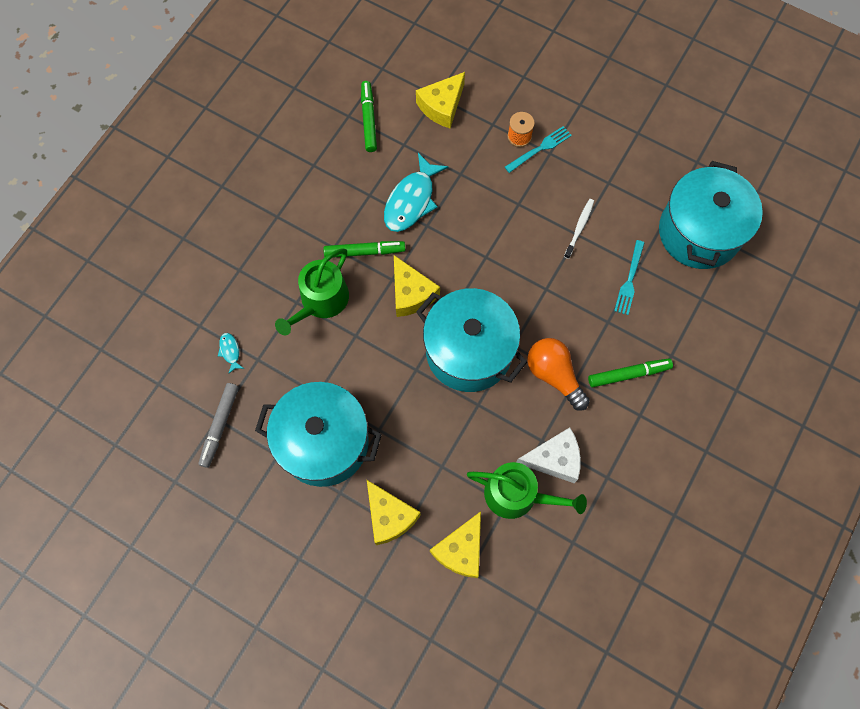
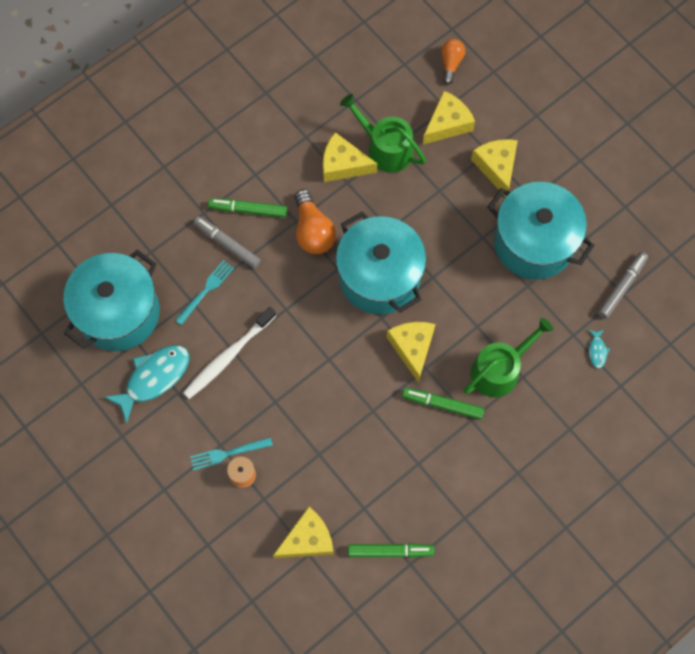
camera: 160 degrees left, 0 degrees up
(369, 119) = (390, 551): green marker -> green marker turned 105 degrees counterclockwise
(411, 200) = (378, 442): turquoise fish -> turquoise fish (154, 378)
(483, 632) = (451, 63): none -> orange light bulb
(554, 459) = (343, 164): white cheese -> yellow cheese
(579, 227) = (227, 357): white toothbrush -> white toothbrush, size x1.72
(632, 332) = (227, 244): none -> grey marker

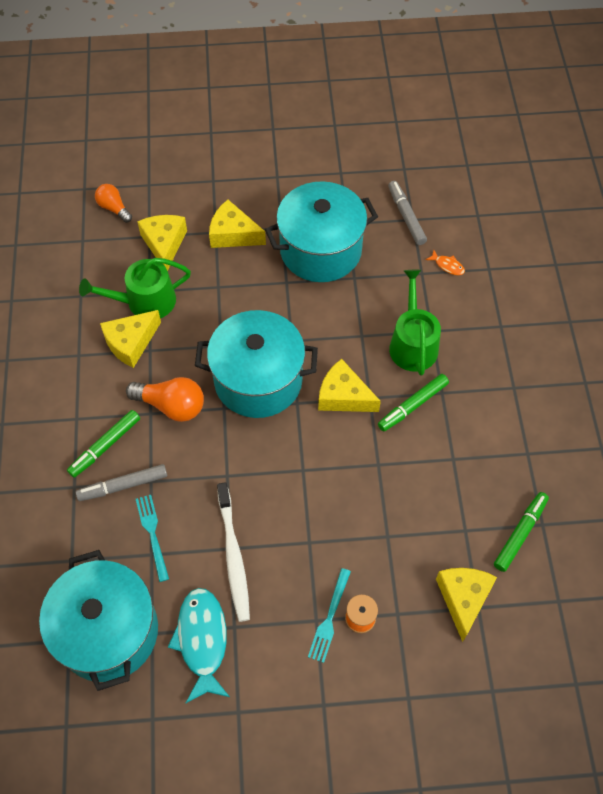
camera: 55 degrees left, 10 degrees down
(597, 351) = (447, 266): turquoise fish -> orange fish

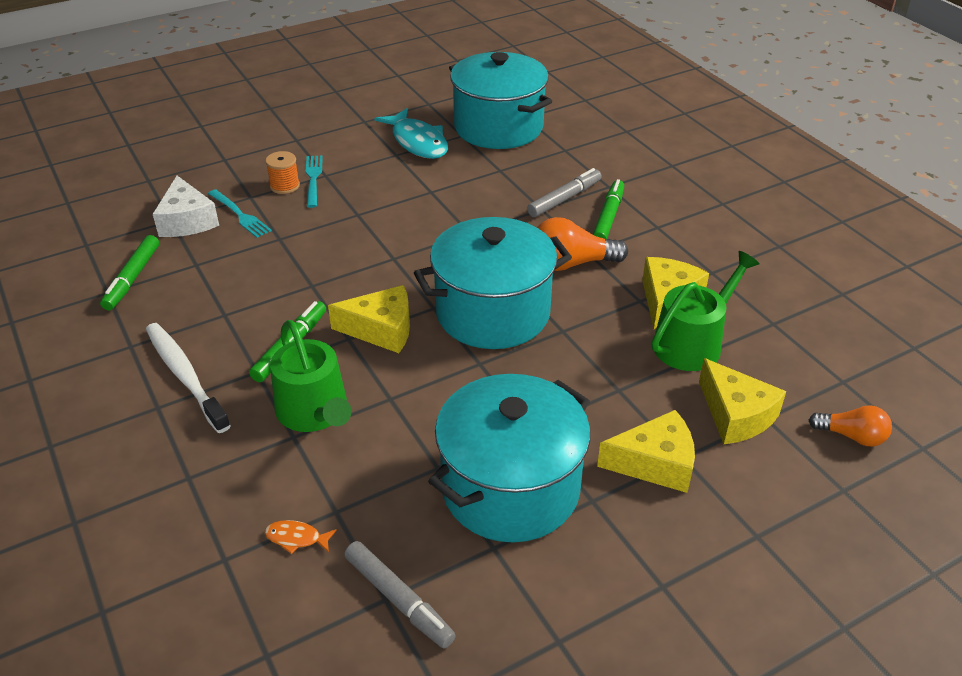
camera: 155 degrees right, 20 degrees down
(152, 533) = (509, 180): turquoise fork -> turquoise fork (240, 215)
(233, 556) = (424, 188): white toothbrush -> white toothbrush (185, 375)
(463, 599) = (187, 221): yellow cheese -> white cheese

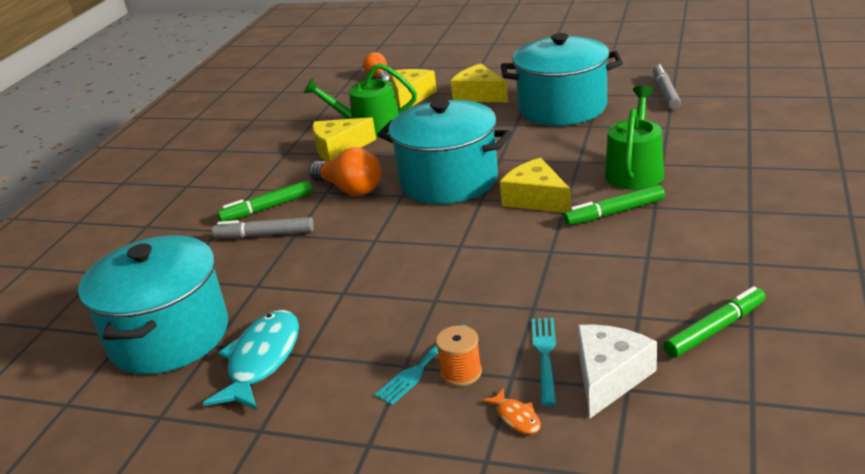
camera: 130 degrees left, 10 degrees down
(185, 375) = (714, 223): white toothbrush -> none
(296, 538) = (699, 124): orange fish -> orange fish (516, 417)

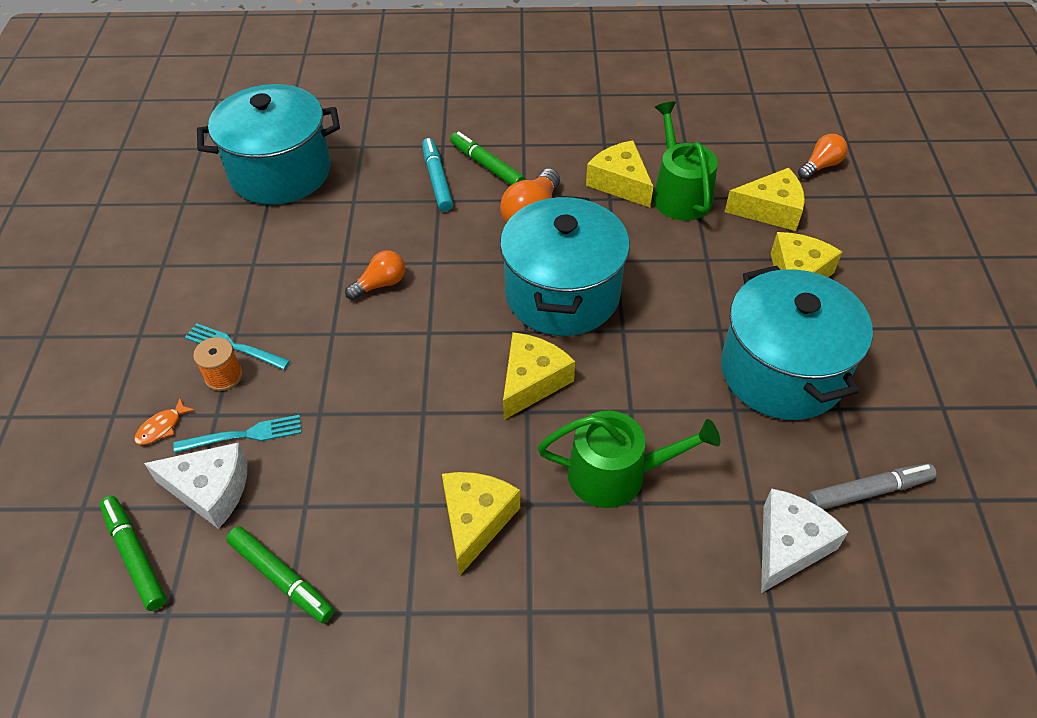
camera: 70 degrees right, 20 degrees up
(262, 360) = (247, 239): turquoise fish -> none
(264, 235) = (437, 180): grey marker -> turquoise marker
(385, 270) = (380, 284): none -> orange light bulb
(614, 212) = (509, 462): green marker -> green marker (135, 556)
(667, 230) = (475, 521): none -> yellow cheese
(702, 119) = (789, 545): none -> white cheese

